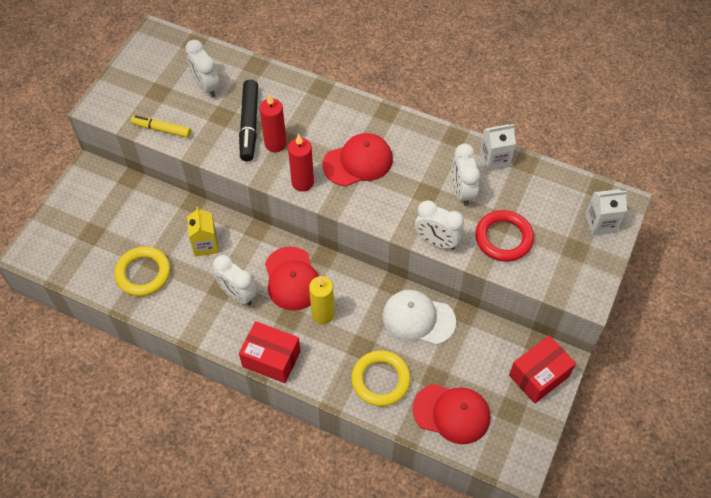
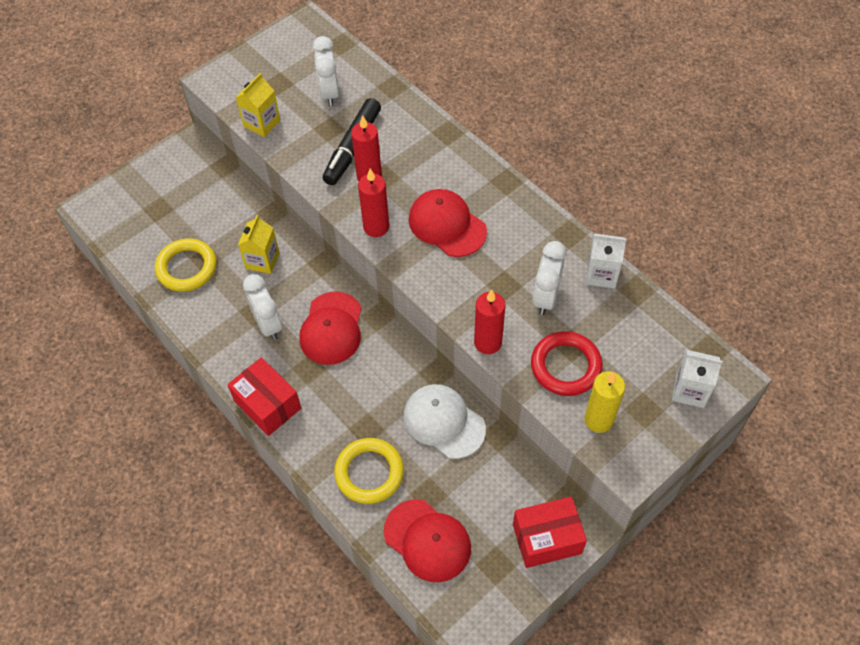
camera: 25 degrees right, 0 degrees up
(162, 129) = (262, 123): yellow marker -> yellow carton
(323, 314) = (344, 378): yellow candle -> yellow candle (598, 420)
(358, 162) = (447, 225): red cap -> red cap turned 135 degrees counterclockwise
(436, 242) = (487, 342): white clock -> red candle

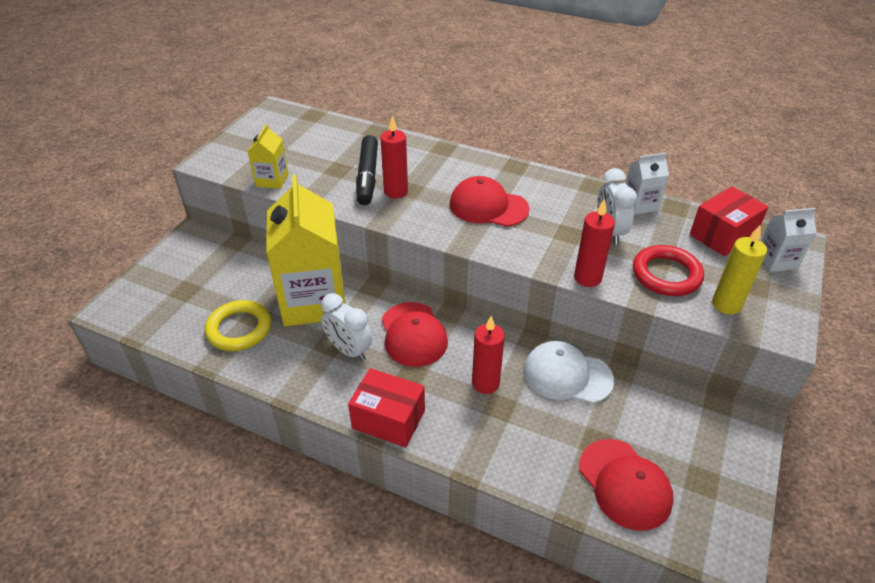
camera: 25 degrees left, 15 degrees down
(262, 260) = (314, 301): yellow carton -> yellow carton, size x2.22
(329, 93) = (323, 147): white clock -> none
(369, 473) = (528, 444): yellow ring -> none
(376, 227) = (427, 224): red candle -> red candle (485, 383)
(427, 540) = (625, 484): red cap -> red cap turned 45 degrees clockwise
(547, 539) = (728, 439): red box -> red box (722, 235)

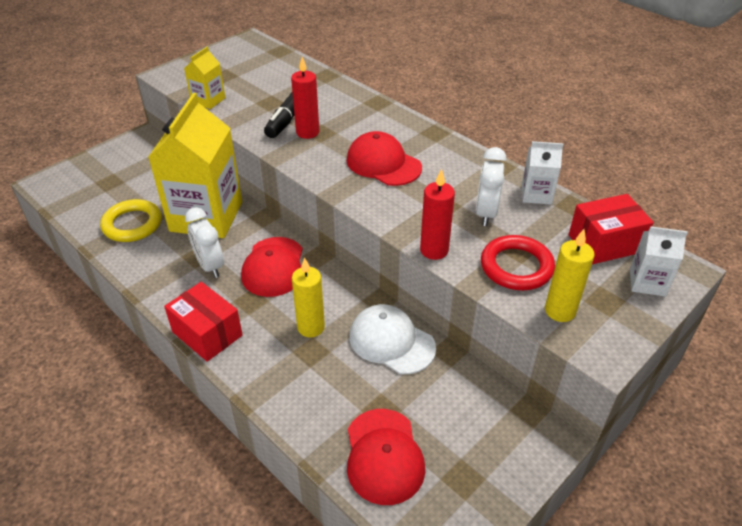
camera: 20 degrees right, 0 degrees up
(485, 383) = (311, 327): red candle -> yellow candle

